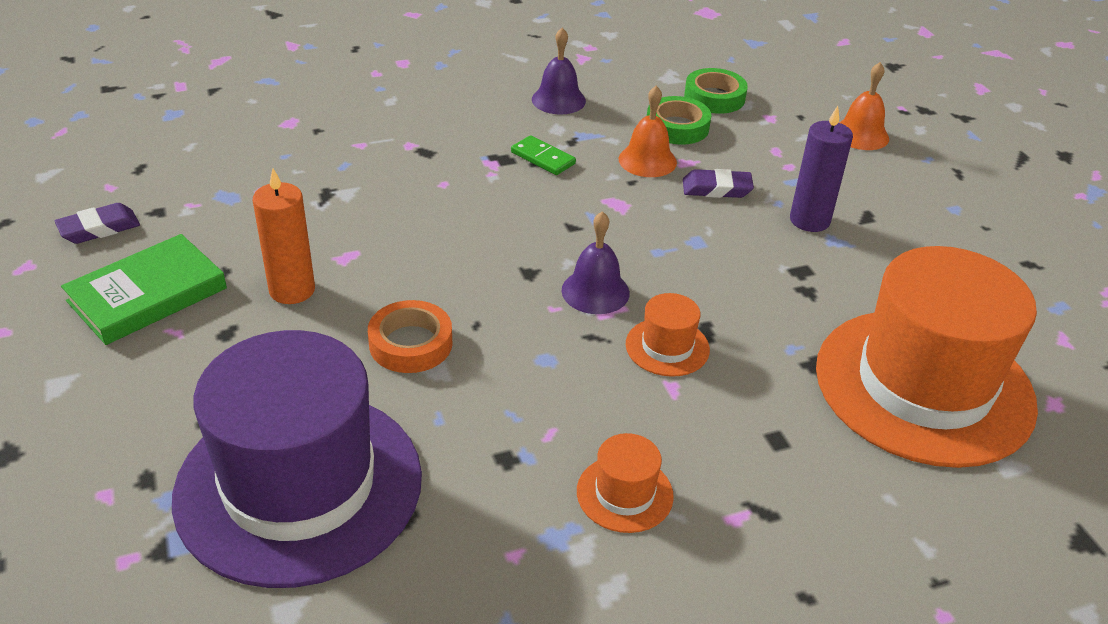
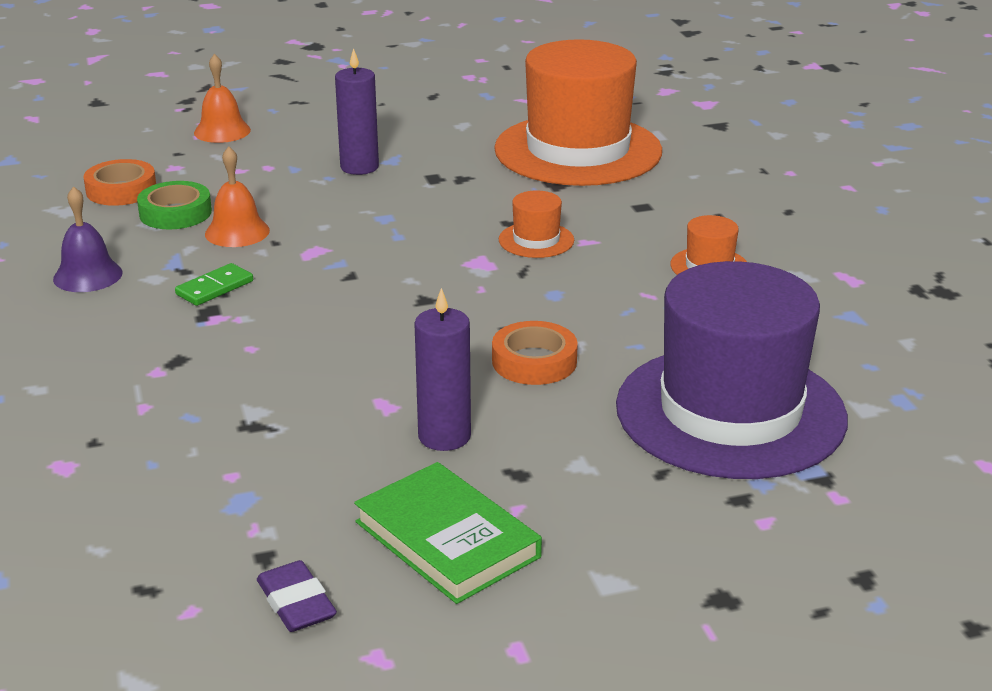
camera: 85 degrees left, 10 degrees down
(292, 290) = (444, 436): orange candle -> purple candle
(595, 291) = (457, 268): purple bell -> none
(714, 97) = (121, 190): green tape -> orange tape
(716, 189) = (298, 202): purple eraser -> none

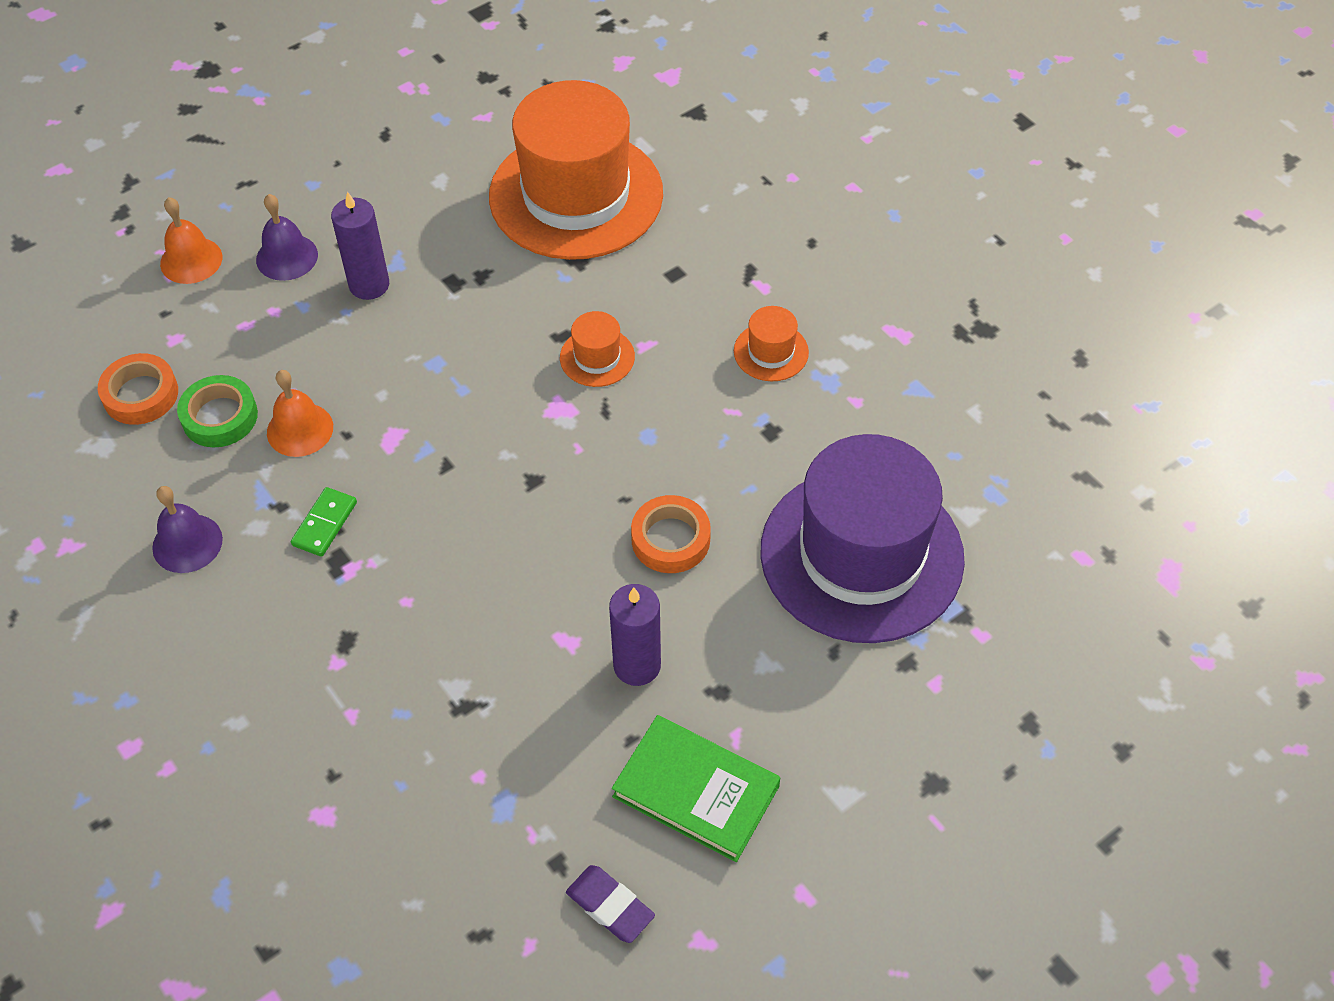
camera: 20 degrees left, 25 degrees up
(301, 142) = (287, 257): none -> purple bell

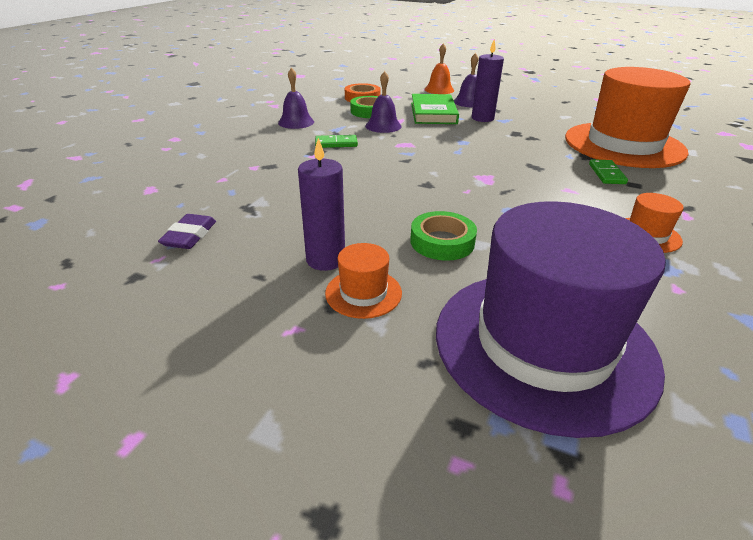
camera: 60 degrees right, 20 degrees down
(300, 429) = (383, 126): orange bell -> purple bell
(597, 357) = (536, 178): orange hat -> orange hat (363, 293)
(610, 906) = (98, 313): purple eraser -> purple eraser (190, 236)
(635, 278) = (607, 174): none -> green domino
(670, 539) = (442, 242): orange tape -> green tape
(696, 791) = (227, 324): green book -> green book (433, 113)

